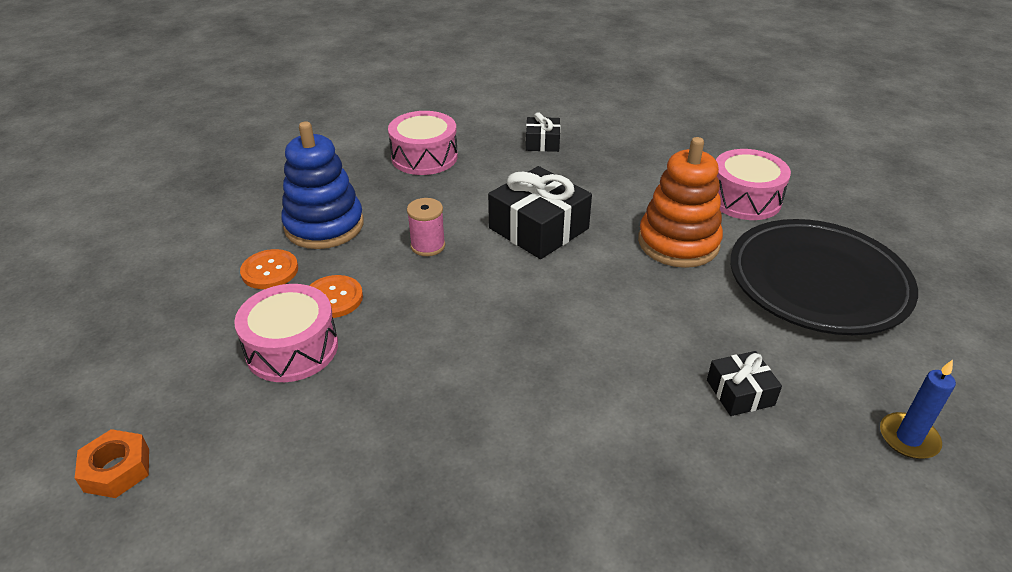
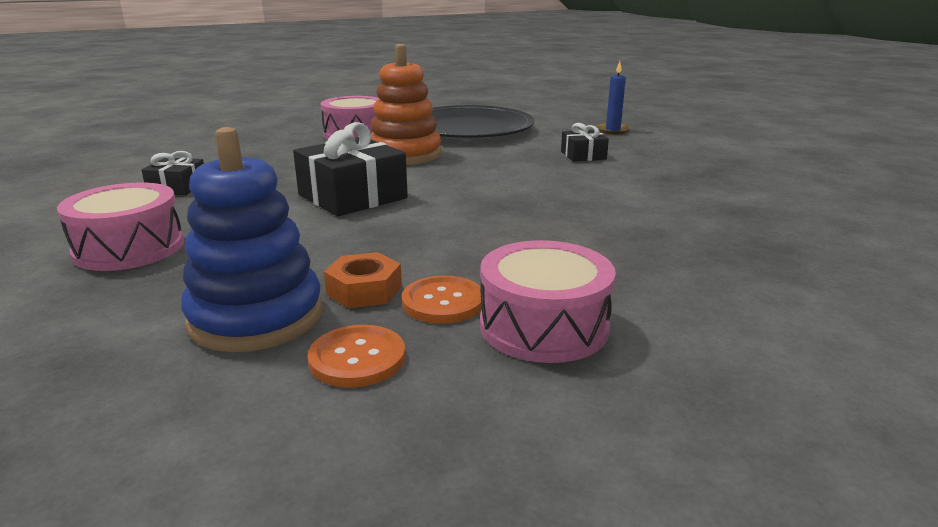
camera: 85 degrees left, 15 degrees down
(117, 470) = (825, 455): orange nut -> orange nut (364, 290)
(428, 246) = (354, 247): pink spool -> none

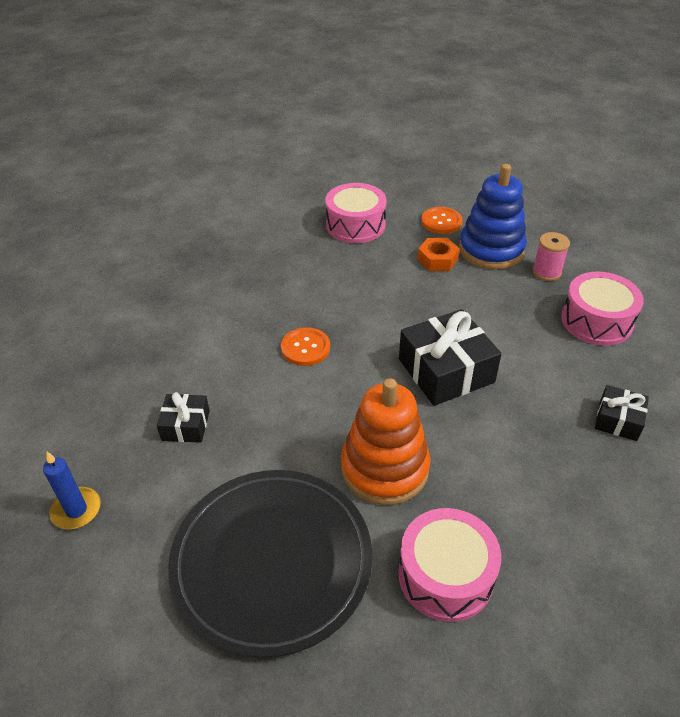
camera: 165 degrees left, 20 degrees up
(164, 295) = (546, 272): none -> pink spool
(443, 302) = (397, 245): orange button -> orange button (305, 348)

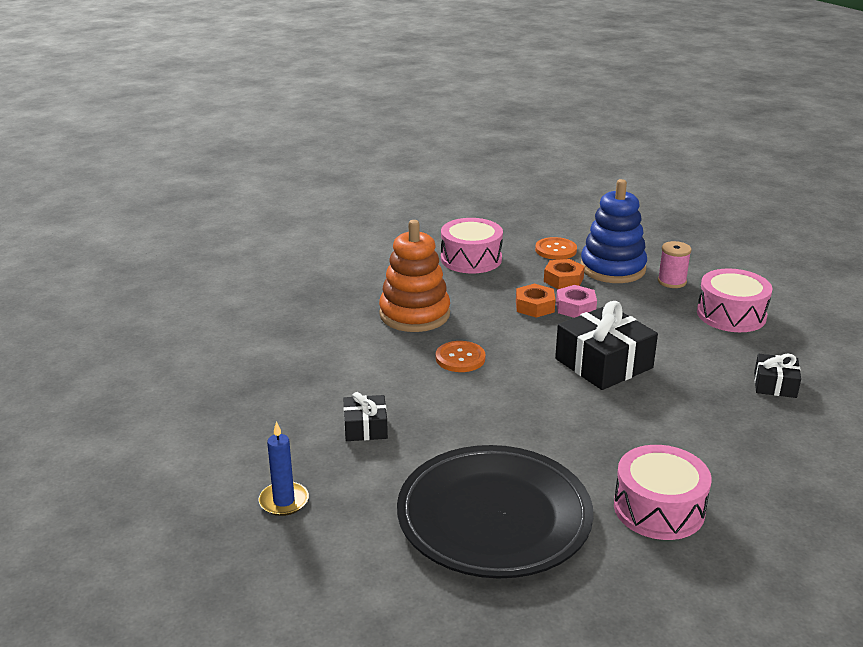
camera: 10 degrees left, 15 degrees down
(384, 468) = (573, 440): orange stacking toy -> orange stacking toy (414, 314)
(399, 290) = (534, 306): none -> orange nut
(439, 296) = (575, 307): none -> pink nut

